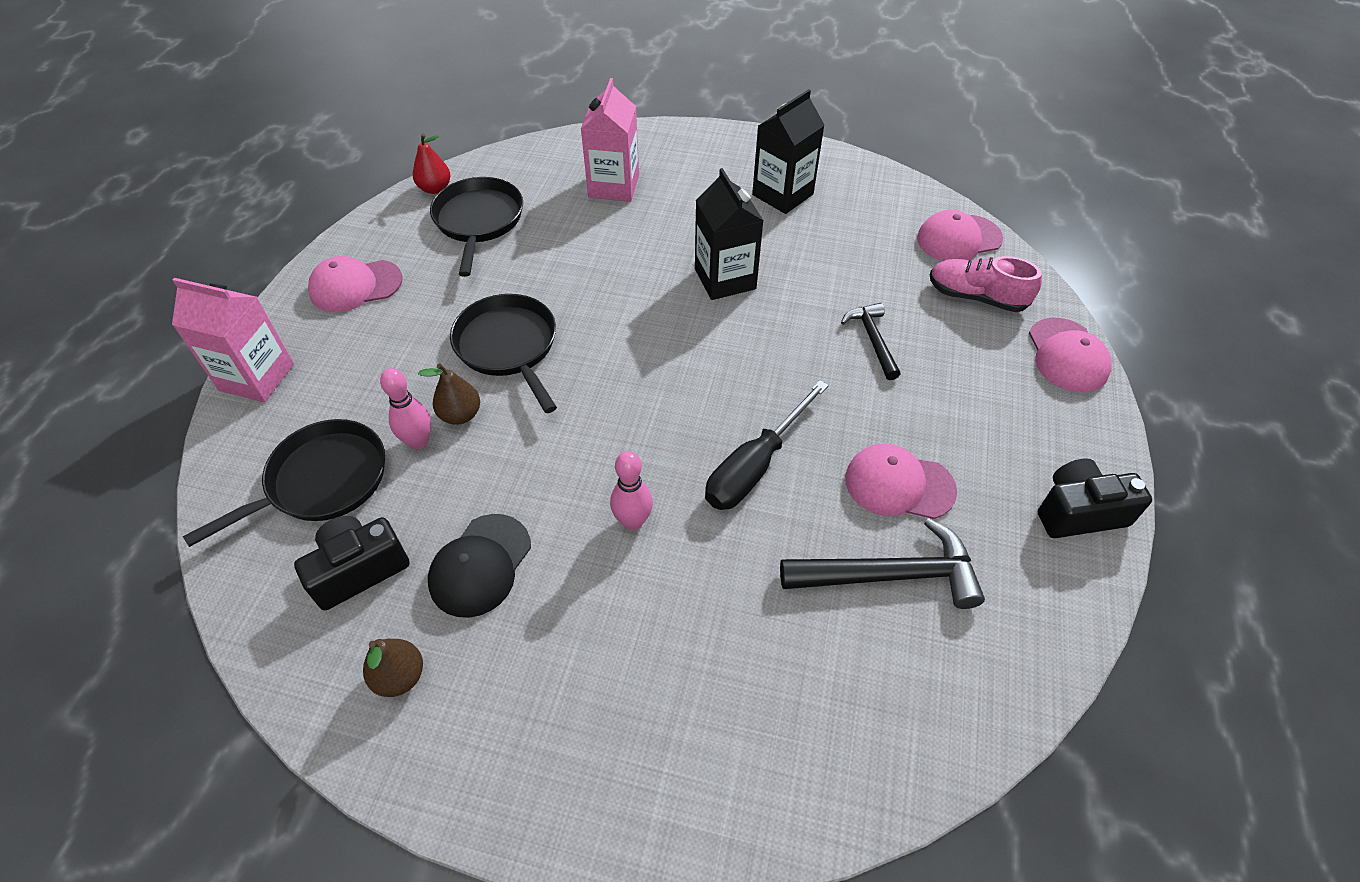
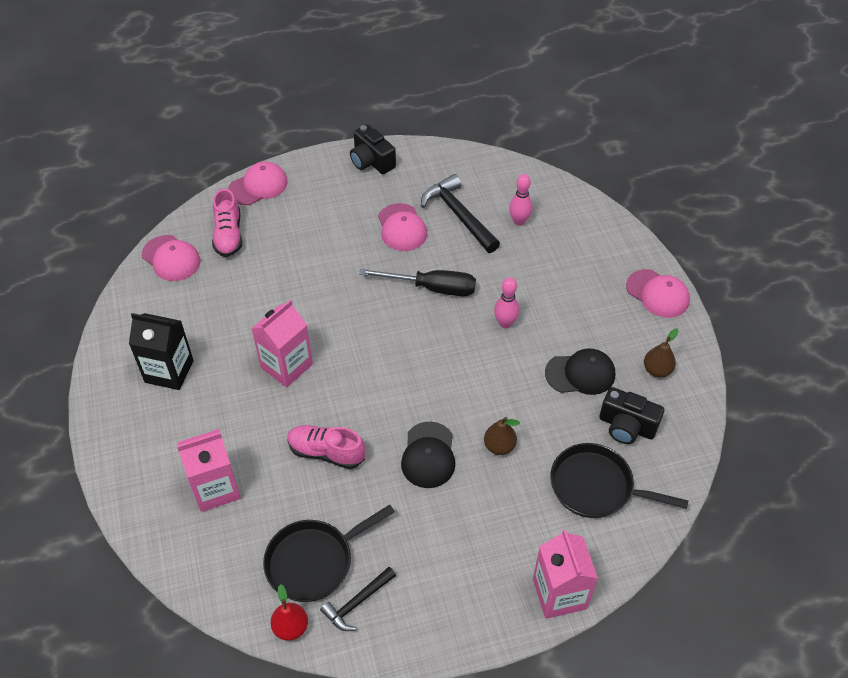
camera: 120 degrees left, 0 degrees up
(355, 286) = (438, 599): pink cap -> pink cap (657, 294)
(418, 441) = (533, 455): pink bowling pin -> pink bowling pin (519, 221)
(508, 347) = (428, 455): black pan -> black cap
(586, 270) = (326, 452): none -> pink shoe
(725, 279) = (286, 366): black carton -> pink carton
(872, 339) = (298, 271): black hammer -> black hammer (357, 603)

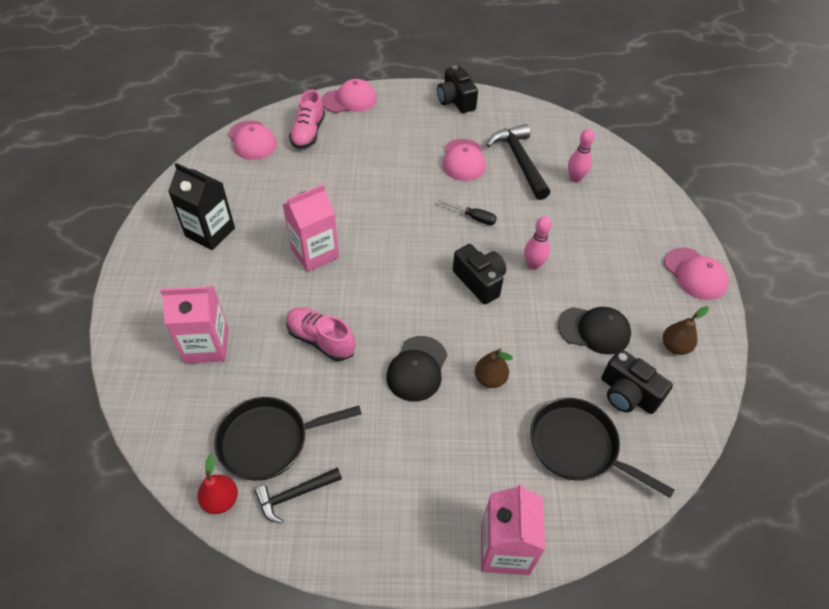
camera: 15 degrees right, 0 degrees up
(432, 288) = (473, 217): black screwdriver -> black screwdriver, size x0.54
(459, 353) = (479, 281): none -> black camera

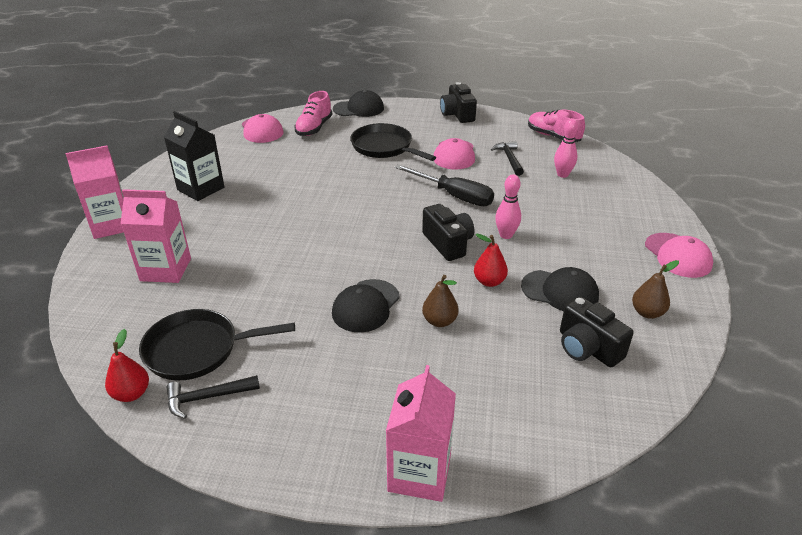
camera: 10 degrees right, 15 degrees down
(315, 253) = (292, 210): pink carton -> pink carton (111, 225)
(321, 340) = (276, 275): pink shoe -> pink shoe (553, 136)
(349, 100) = (359, 108): pink cap -> black cap
(473, 217) = (454, 196): black screwdriver -> black screwdriver, size x1.84
(519, 161) = (509, 159): black hammer -> black hammer, size x0.60
(527, 325) = (489, 281): none -> red pear
(578, 446) = (522, 388): black pan -> black pan (384, 147)

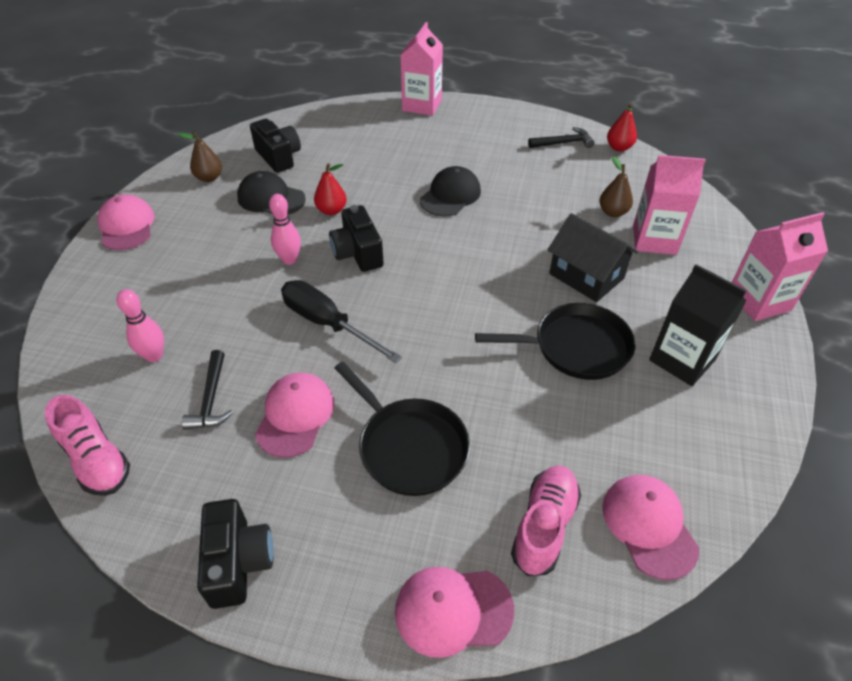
camera: 175 degrees left, 10 degrees up
(197, 349) = (585, 171): black pan -> black pan (576, 347)
(246, 236) = (586, 276): none -> black house
(359, 108) = (453, 610): black cap -> pink cap
(439, 321) = (388, 180): brown pear -> brown pear (613, 212)

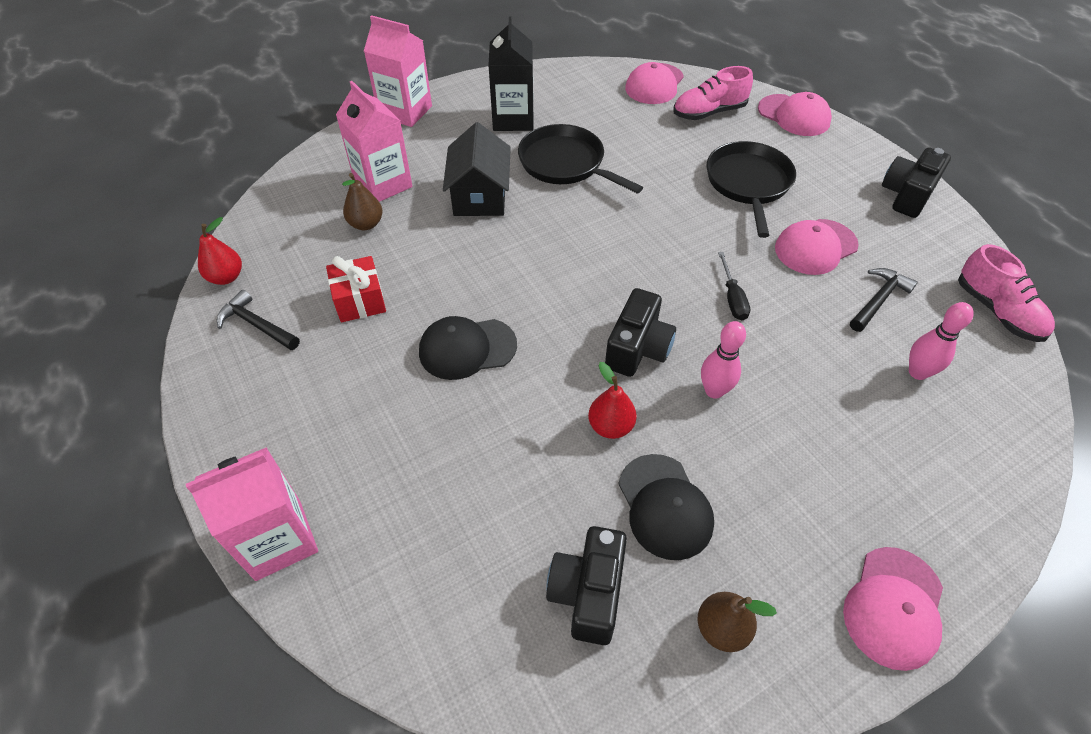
camera: 135 degrees left, 5 degrees up
(96, 460) = (997, 311): pink shoe -> pink shoe turned 150 degrees clockwise
(327, 323) = (732, 298): black screwdriver -> black screwdriver, size x0.54
(539, 179) = (360, 301): none -> red gift

